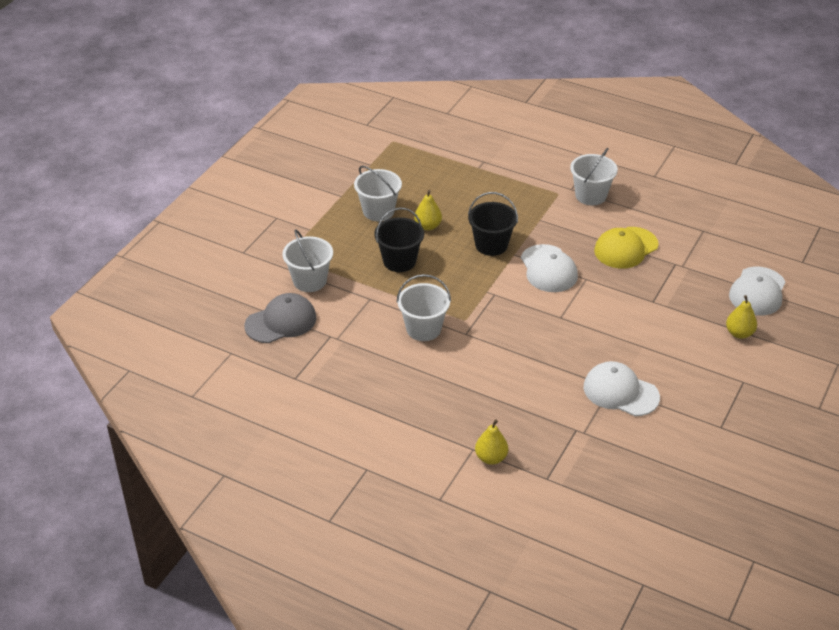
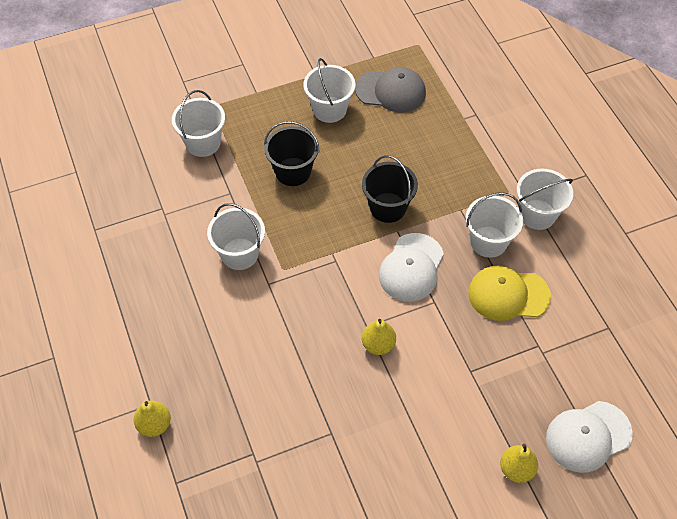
camera: 40 degrees right, 15 degrees up
(281, 322) = (140, 168): grey cap -> grey cap (391, 91)
(428, 226) = (354, 151): yellow pear -> yellow pear (378, 345)
(579, 227) = (488, 242): none -> white bucket
(620, 392) = (333, 445): white cap -> none

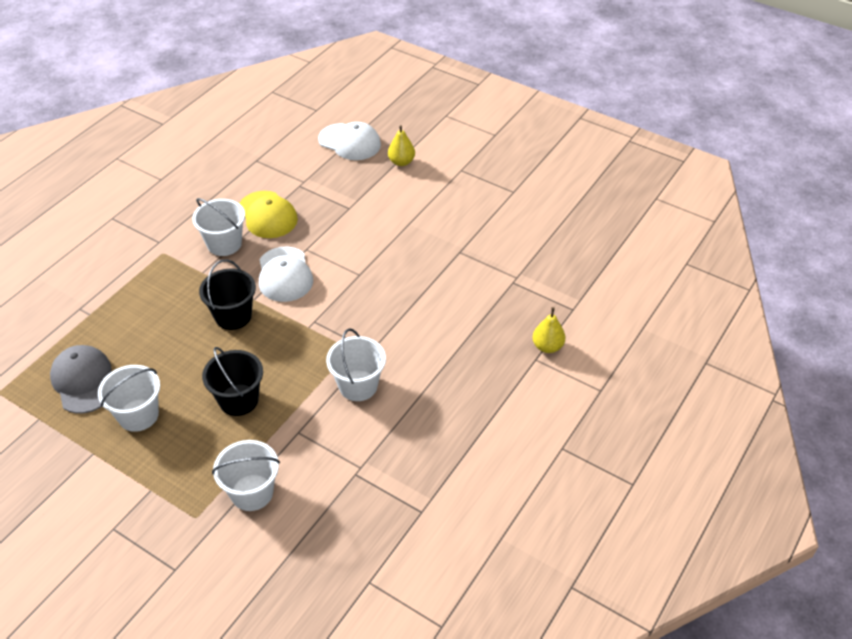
camera: 125 degrees left, 10 degrees down
(378, 345) = (369, 261): yellow pear -> none
(411, 267) = (284, 275): white cap -> white cap turned 90 degrees clockwise
(537, 214) = (175, 229): white bucket -> none

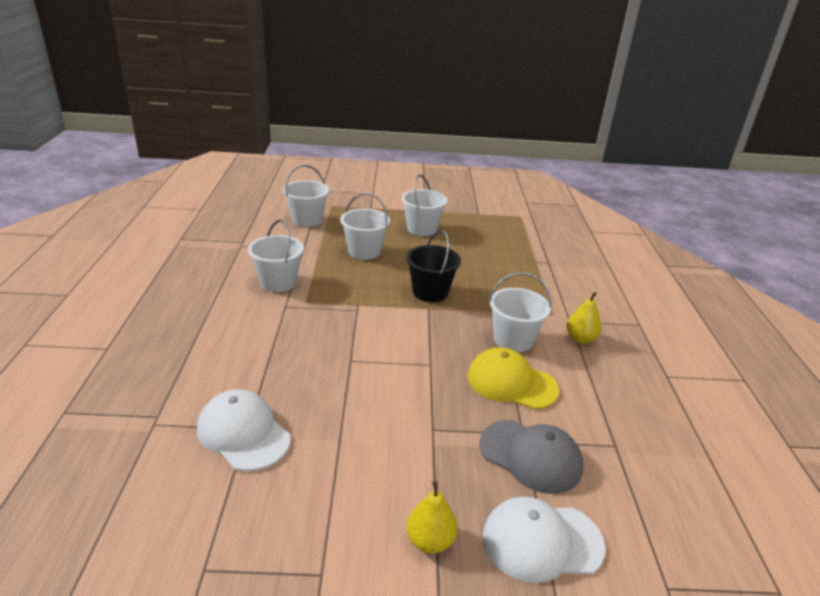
camera: 145 degrees right, 15 degrees down
(83, 381) = (480, 232): grey cap -> grey cap (530, 456)
(238, 400) = (364, 251): black bucket -> white bucket
(284, 275) = (424, 334): white cap -> white cap (243, 433)
(547, 346) = (94, 363): yellow pear -> yellow pear (580, 339)

